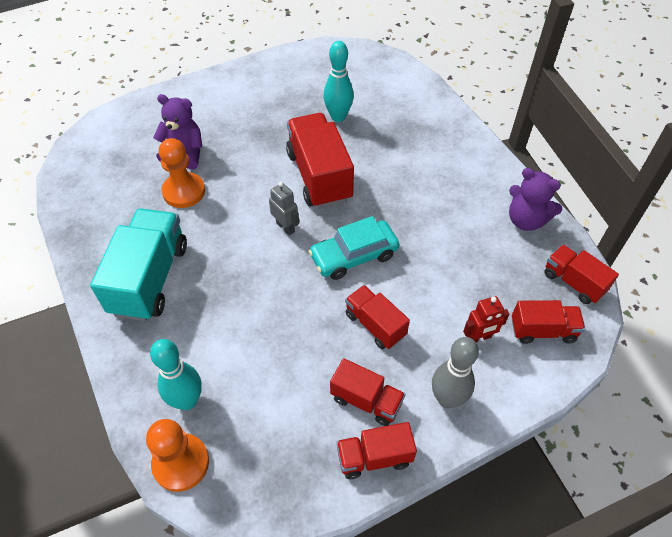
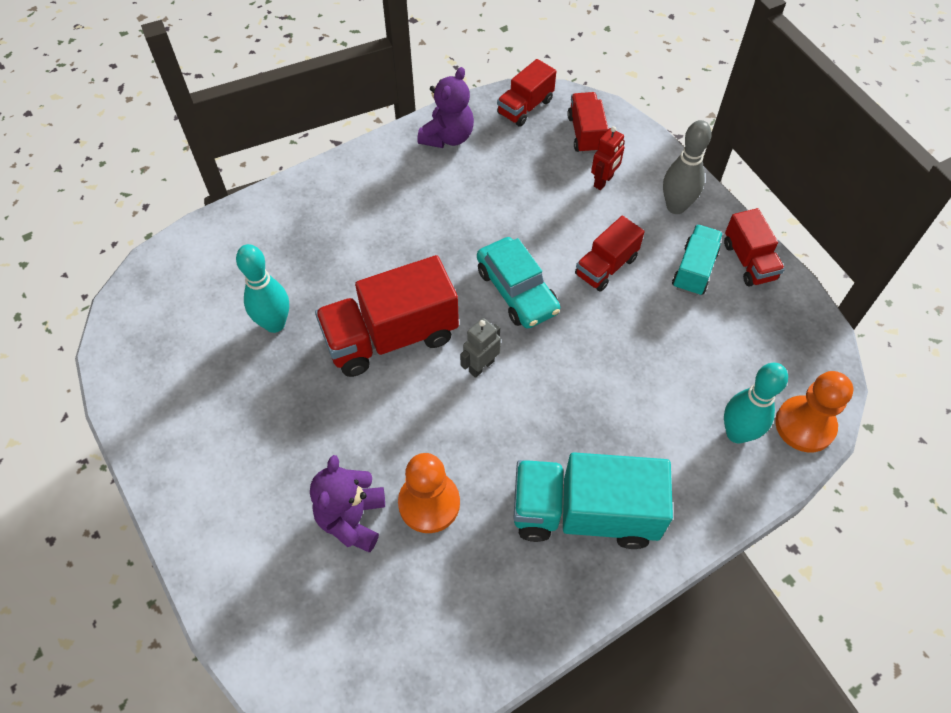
camera: 95 degrees left, 5 degrees up
(366, 400) = (694, 270): red truck -> turquoise truck
(479, 337) = (603, 181): red robot -> red robot turned 60 degrees clockwise

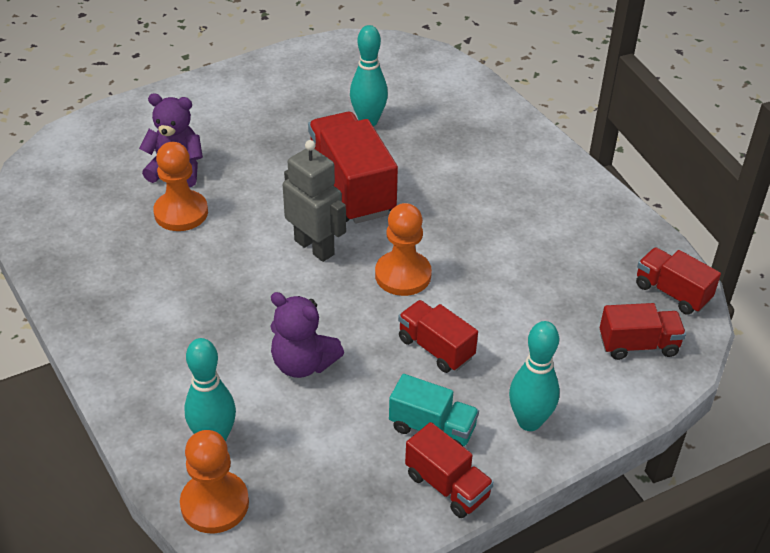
camera: 90 degrees right, 15 degrees down
(448, 137) = (611, 228): purple teddy bear -> purple teddy bear (303, 363)
(481, 366) = (314, 247): grey robot -> grey robot, size x1.63
(517, 291) = (403, 275): turquoise car -> orange pawn
(584, 513) = (150, 311): turquoise truck -> none
(603, 181) = (562, 356): red robot -> none
(676, 207) = (529, 421): grey bowling pin -> turquoise bowling pin
(749, 261) = (447, 485): red truck -> red truck turned 120 degrees counterclockwise

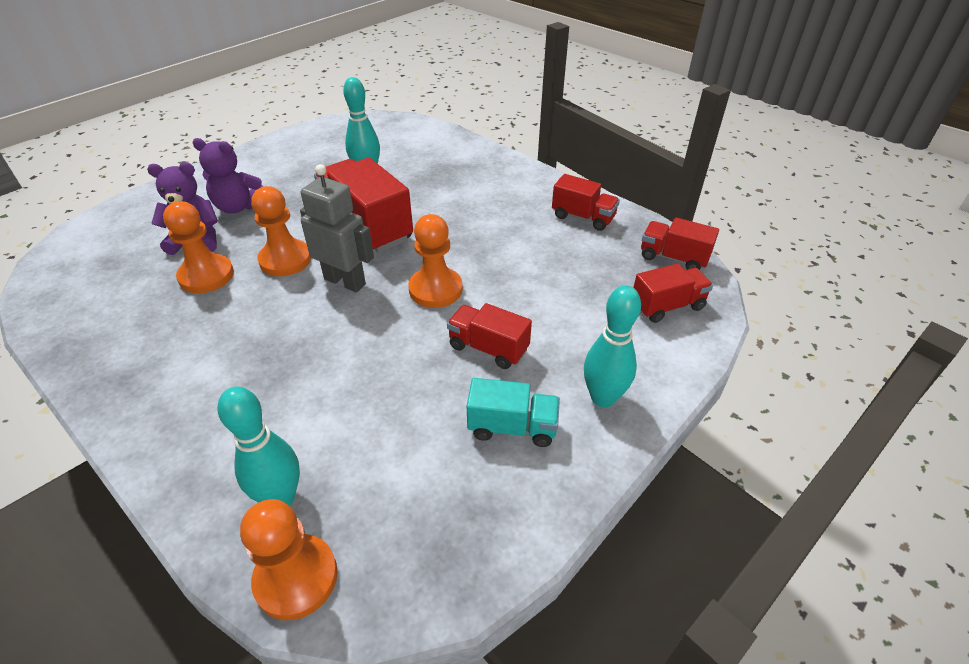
camera: 15 degrees left, 0 degrees up
(260, 210) = (285, 260): none -> orange pawn
(303, 363) = (361, 392): purple teddy bear -> purple teddy bear (238, 207)
(447, 485) = (549, 485): red truck -> red truck (583, 217)

